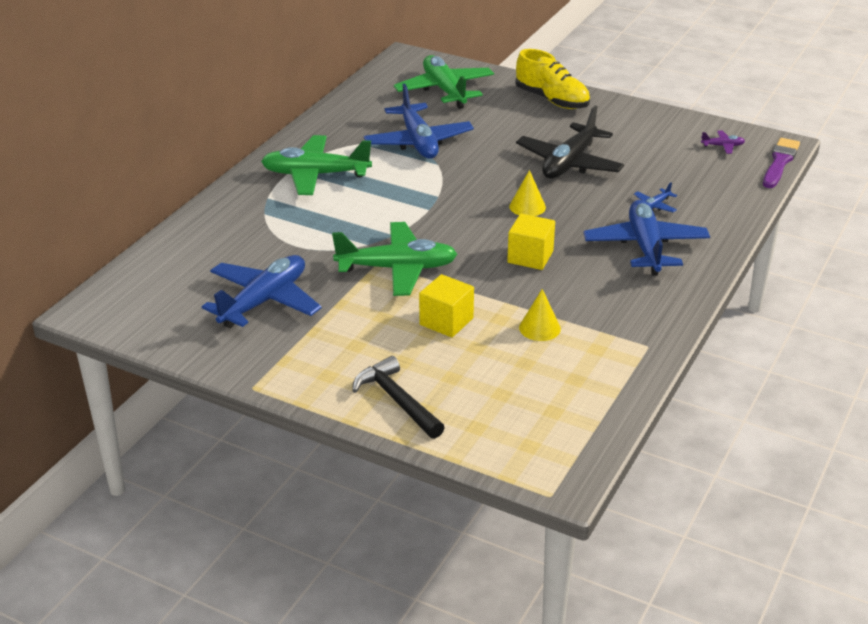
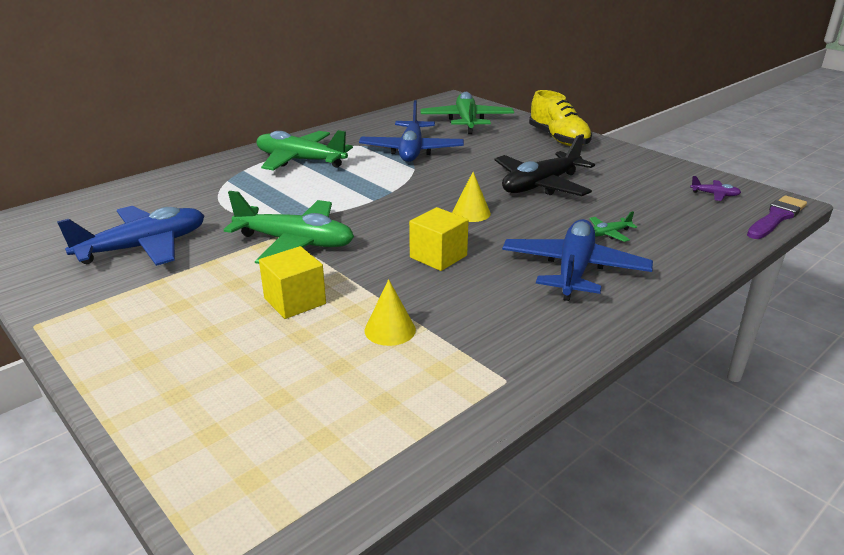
camera: 20 degrees right, 5 degrees down
(396, 400) = (157, 375): black hammer -> none
(655, 205) = (609, 233): blue plane -> green plane

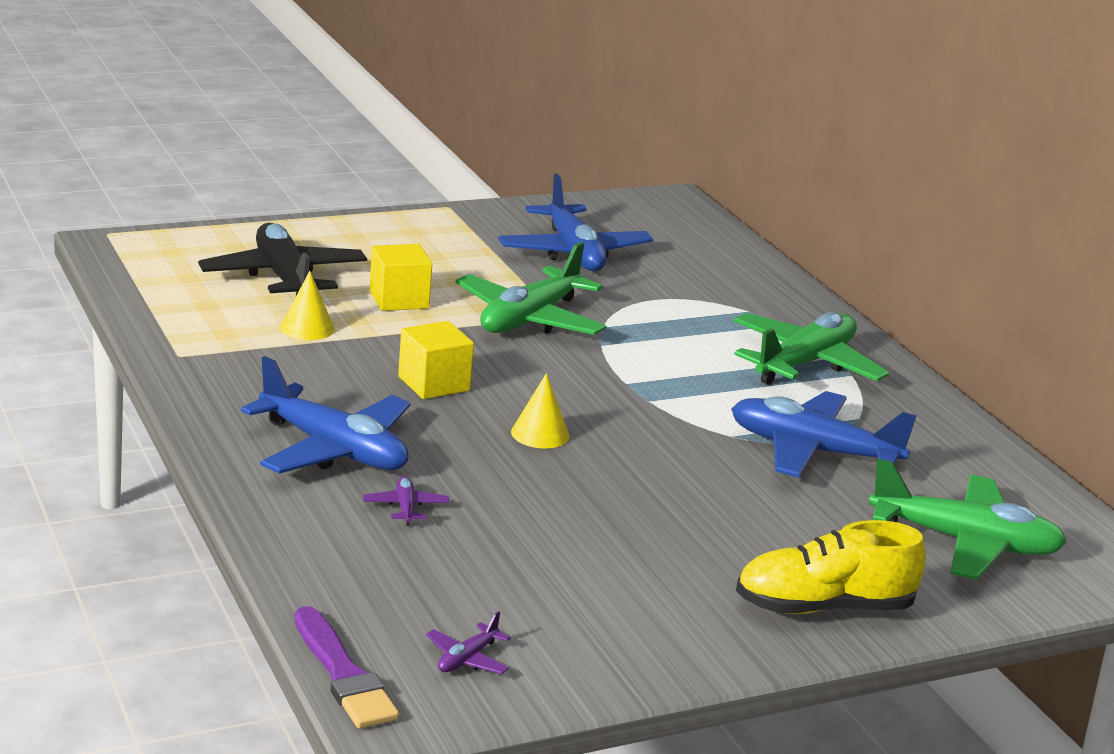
camera: 105 degrees right, 5 degrees down
(541, 185) = (605, 514): black plane -> black plane (284, 278)
(609, 233) = (405, 507): green plane -> purple plane

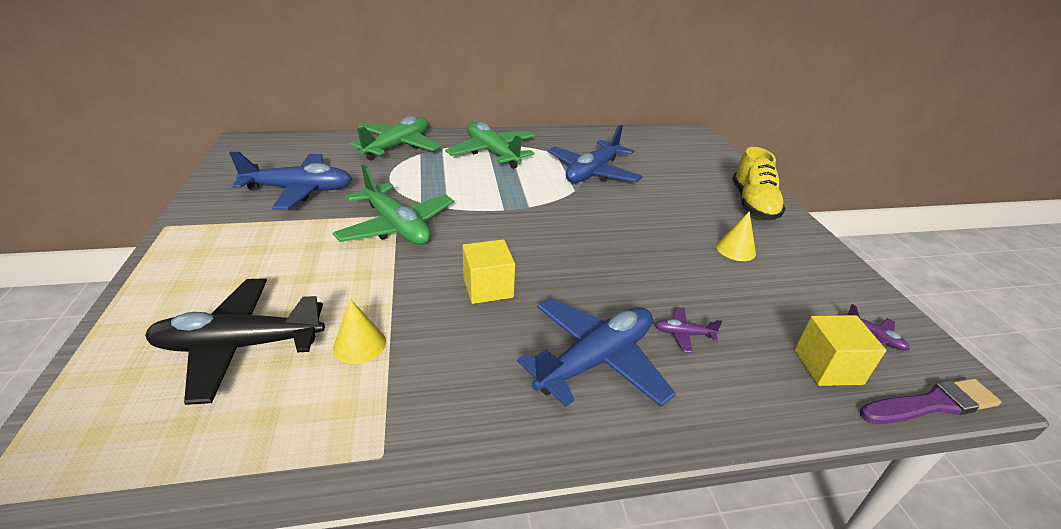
camera: 75 degrees left, 10 degrees up
(399, 299) = (330, 281): yellow cube -> yellow cube (828, 367)
(540, 434) = (571, 254): yellow cone -> yellow cone (735, 249)
(965, 542) = (679, 158): green plane -> green plane (398, 146)

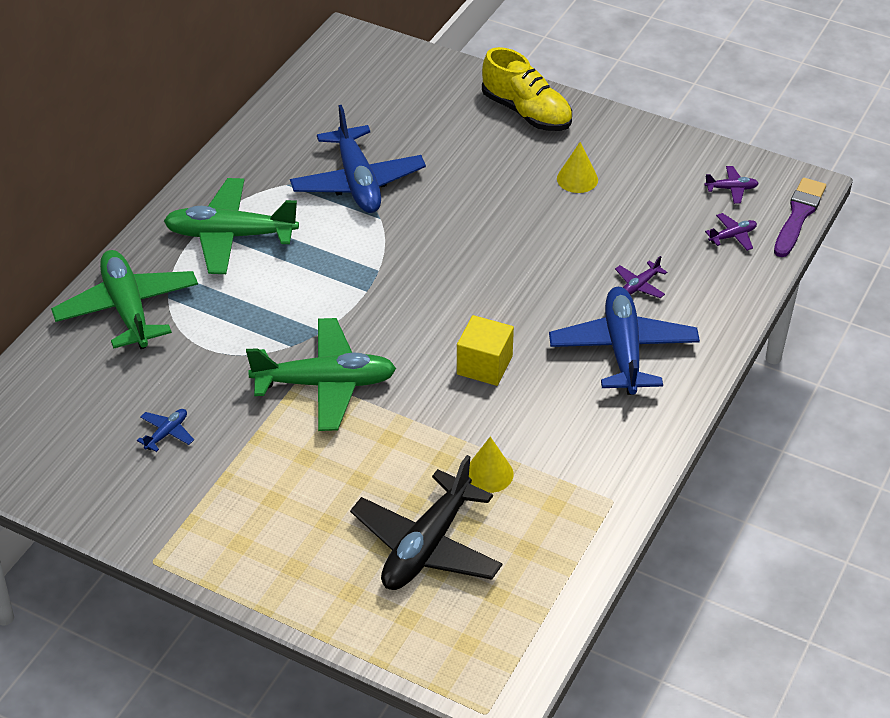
camera: 50 degrees left, 10 degrees up
(299, 190) = (167, 433): blue plane -> blue plane, size x0.41
(828, 367) = (732, 236): yellow cube -> purple plane

